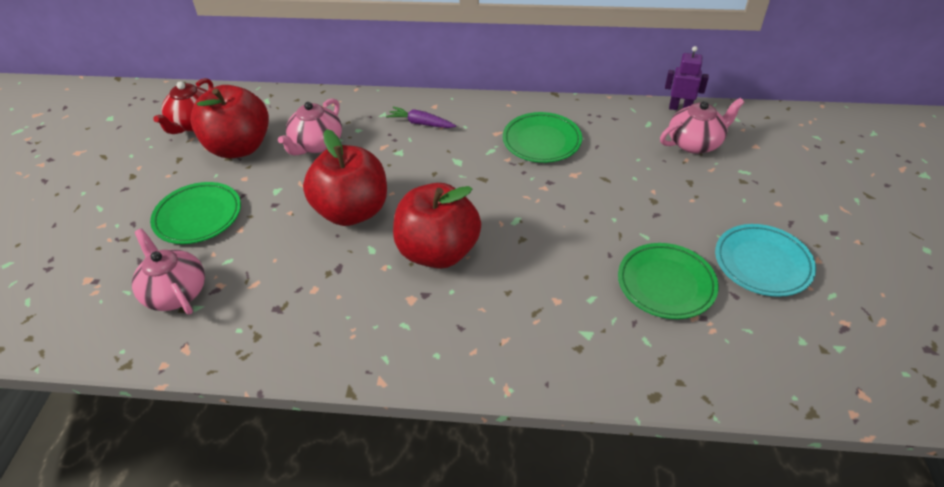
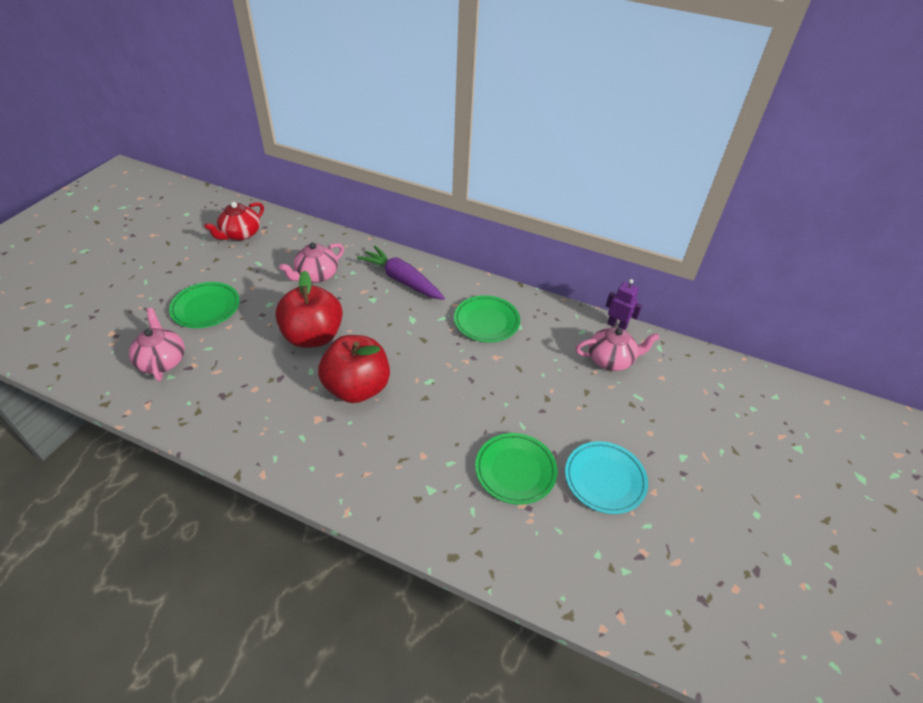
camera: 15 degrees right, 0 degrees up
(239, 147) = (261, 262): red apple -> none
(421, 123) = (402, 280): purple carrot -> purple carrot, size x1.80

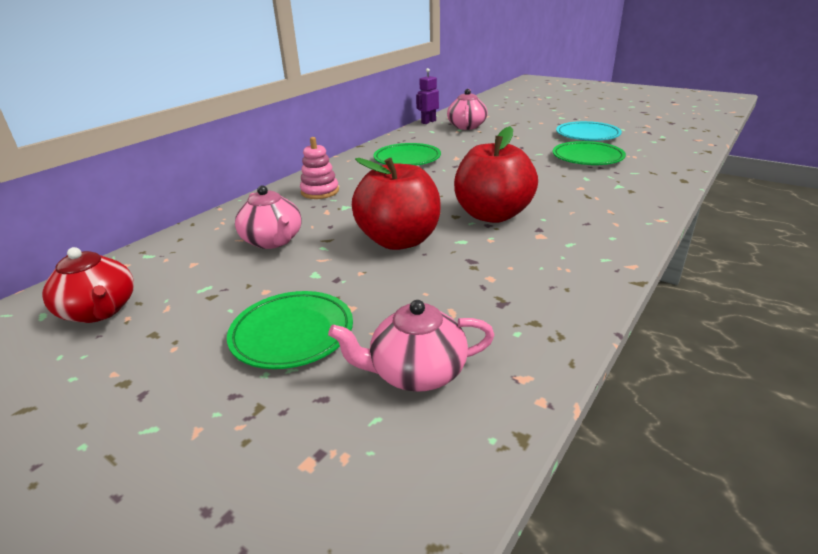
camera: 75 degrees left, 15 degrees down
(402, 280) = (320, 192): purple carrot -> pink stacking toy

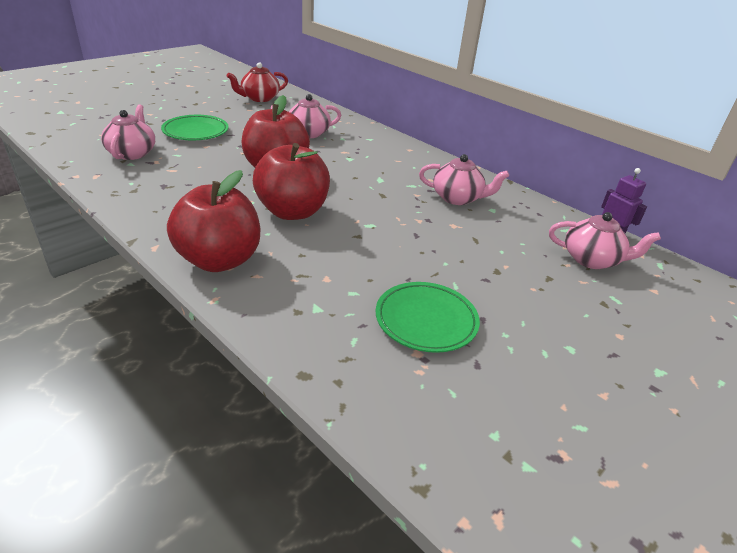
camera: 95 degrees right, 5 degrees up
(320, 192) = (386, 153): pink stacking toy -> none
(407, 159) = (457, 198): green plate -> pink teapot
(587, 135) = (538, 362): turquoise plate -> none
(610, 229) = (219, 260): none -> red apple

